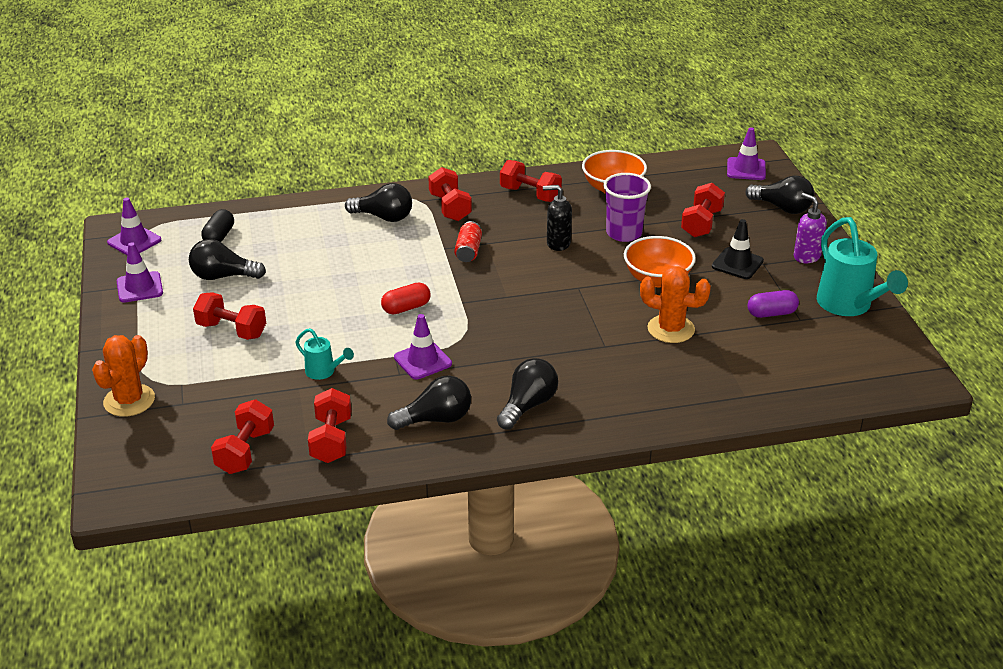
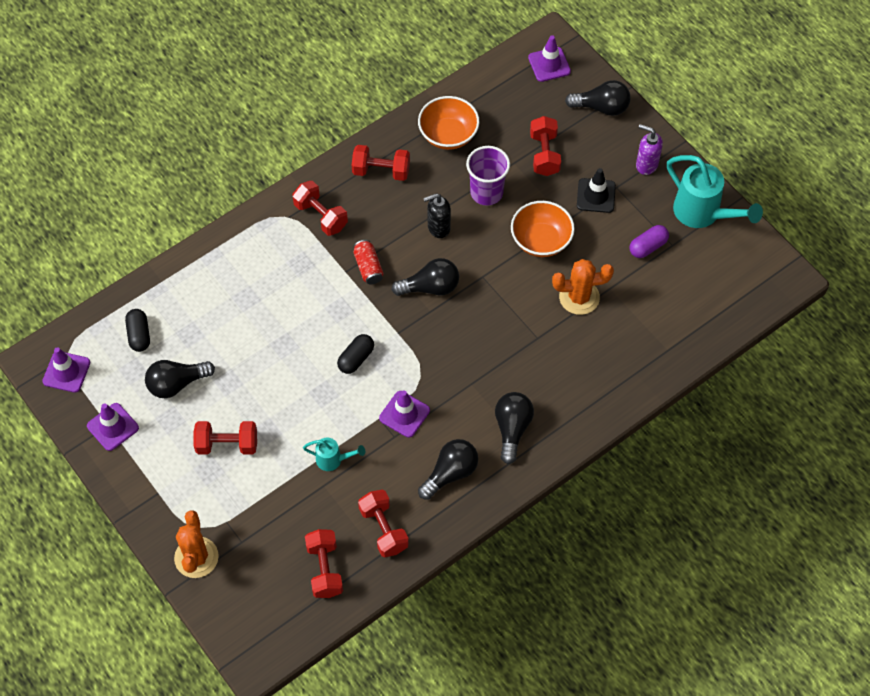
camera: 25 degrees left, 25 degrees up
(383, 217) = (270, 252): black light bulb -> black light bulb (430, 287)
(406, 308) = (356, 358): red capsule -> black capsule

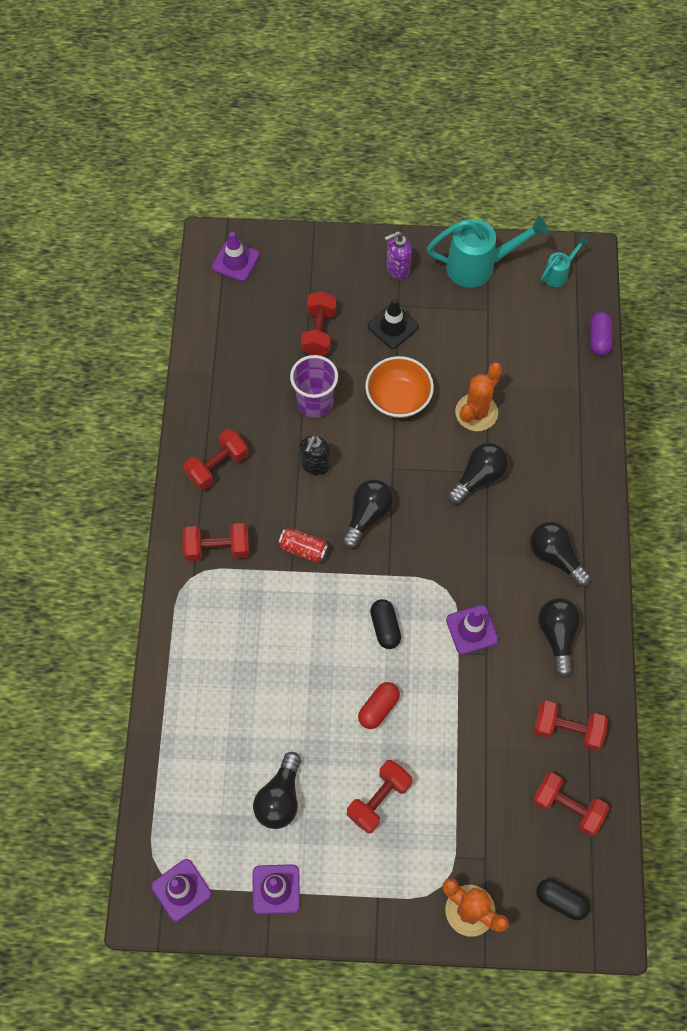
camera: 50 degrees left, 5 degrees up
(139, 335) = (200, 794): black capsule -> black capsule (561, 901)
(292, 397) = (378, 708): none -> red capsule
(333, 460) = (468, 721): turquoise watering can -> turquoise watering can (558, 274)
(448, 135) = (231, 388): orange bowl -> none
(544, 154) = (319, 332): red dumbbell -> red dumbbell turned 60 degrees clockwise
(601, 107) = (313, 257): black light bulb -> black light bulb (478, 477)
(648, 247) = (474, 327): purple capsule -> purple capsule (599, 339)

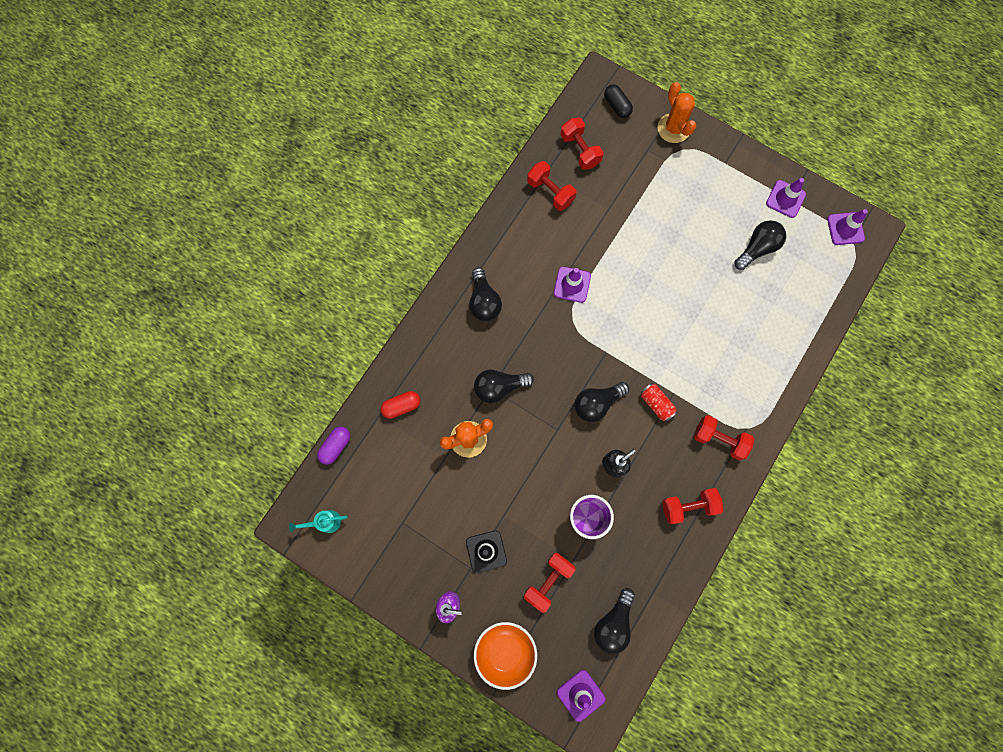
camera: 150 degrees left, 10 degrees up
(378, 708) = (664, 268): red capsule -> red capsule (401, 406)
(379, 799) = (694, 215): red dumbbell -> none
(385, 627) = (629, 317): black capsule -> none
(398, 398) = (520, 484): orange bowl -> orange bowl (505, 651)
(478, 266) = (383, 567): turquoise watering can -> none
(557, 636) = (518, 250): black light bulb -> black light bulb (613, 623)

